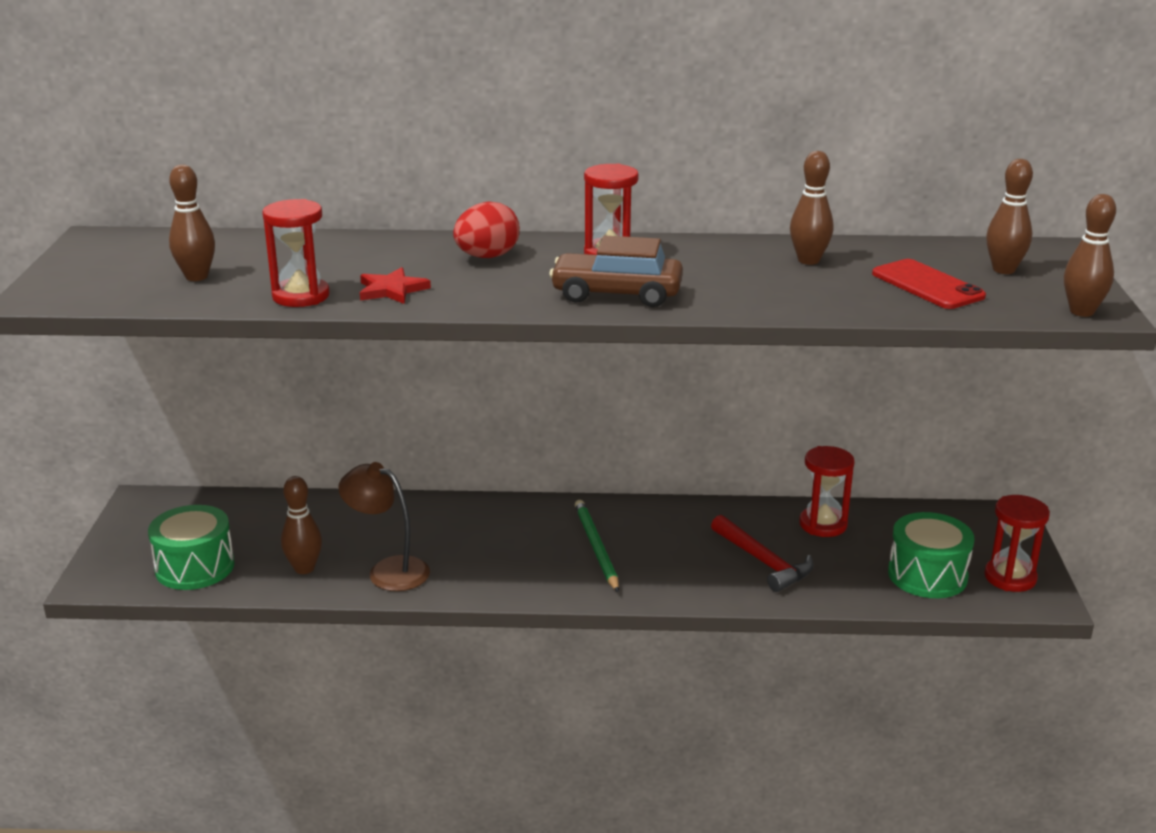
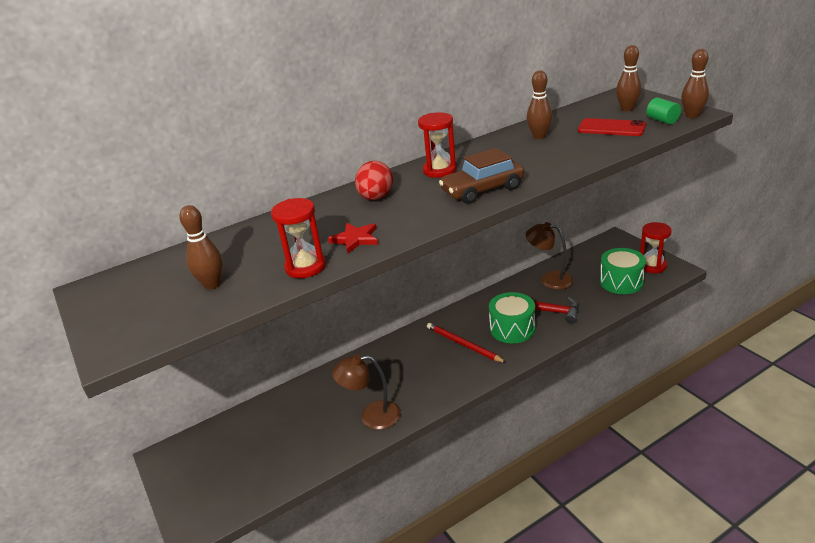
camera: 30 degrees left, 5 degrees up
(195, 567) = (251, 480): green drum -> green drum (512, 329)
(304, 568) = (321, 442): brown bowling pin -> none
(596, 547) = (463, 344): green pencil -> red pencil
(823, 524) = (549, 279): red hourglass -> brown lamp
(1022, 302) = (662, 120): none -> green cylinder

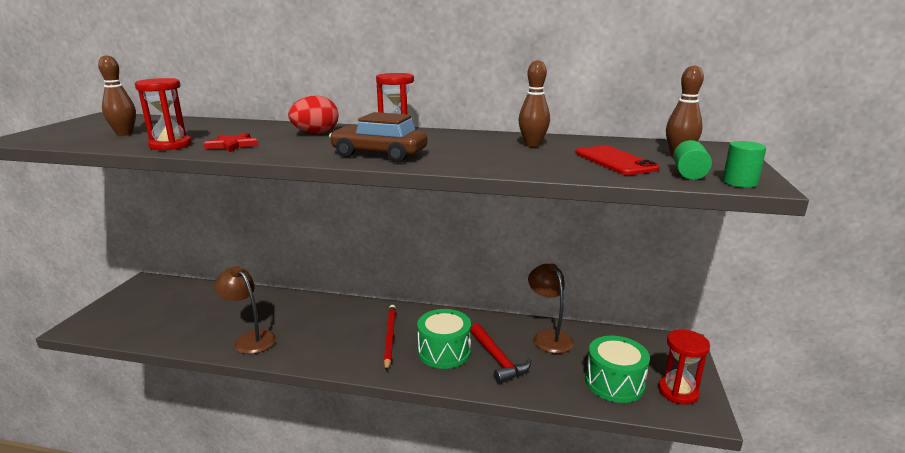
camera: 40 degrees right, 10 degrees down
(692, 116) = (739, 182): brown bowling pin -> green cylinder

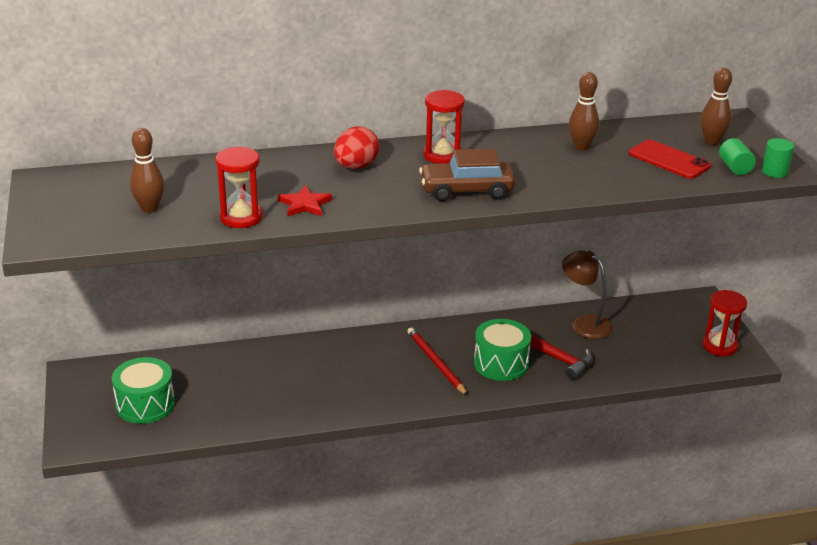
camera: 25 degrees left, 10 degrees up
(250, 339) = (294, 402): brown lamp -> none
(614, 383) = (666, 352): green drum -> green drum (145, 404)

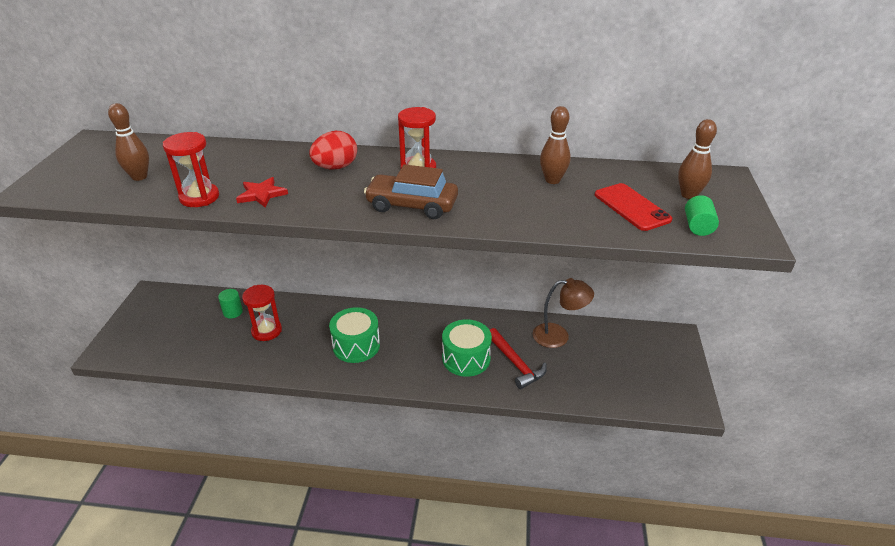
camera: 20 degrees right, 5 degrees up
(145, 404) = (176, 331): green drum -> green drum (356, 345)
(436, 363) = (413, 345): red pencil -> none
(584, 323) = (558, 336): brown lamp -> brown lamp turned 120 degrees clockwise
(720, 346) = (673, 386): red hourglass -> red hourglass (266, 331)
(774, 172) = (740, 238): green cylinder -> green cylinder (233, 312)

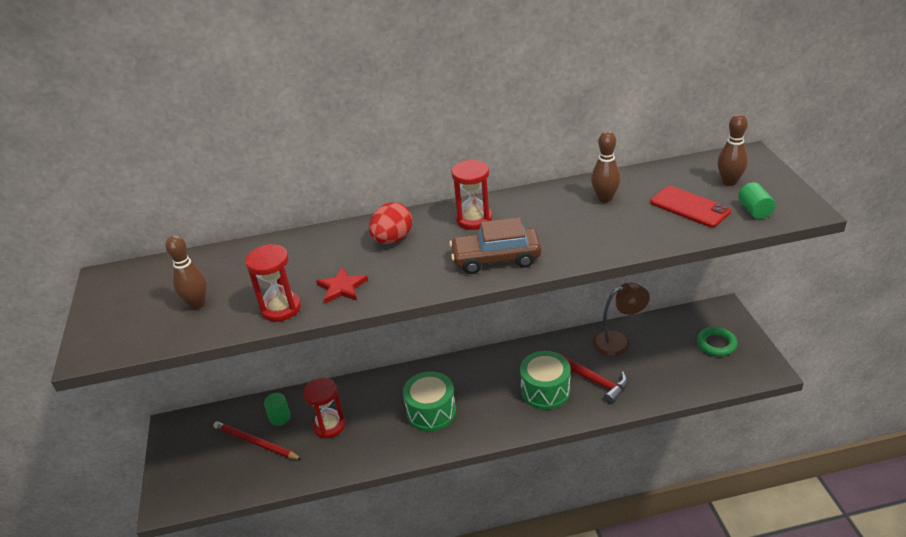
camera: 15 degrees left, 0 degrees up
(202, 326) = (255, 443): none -> red pencil
(652, 366) = (716, 344): none -> green ring

